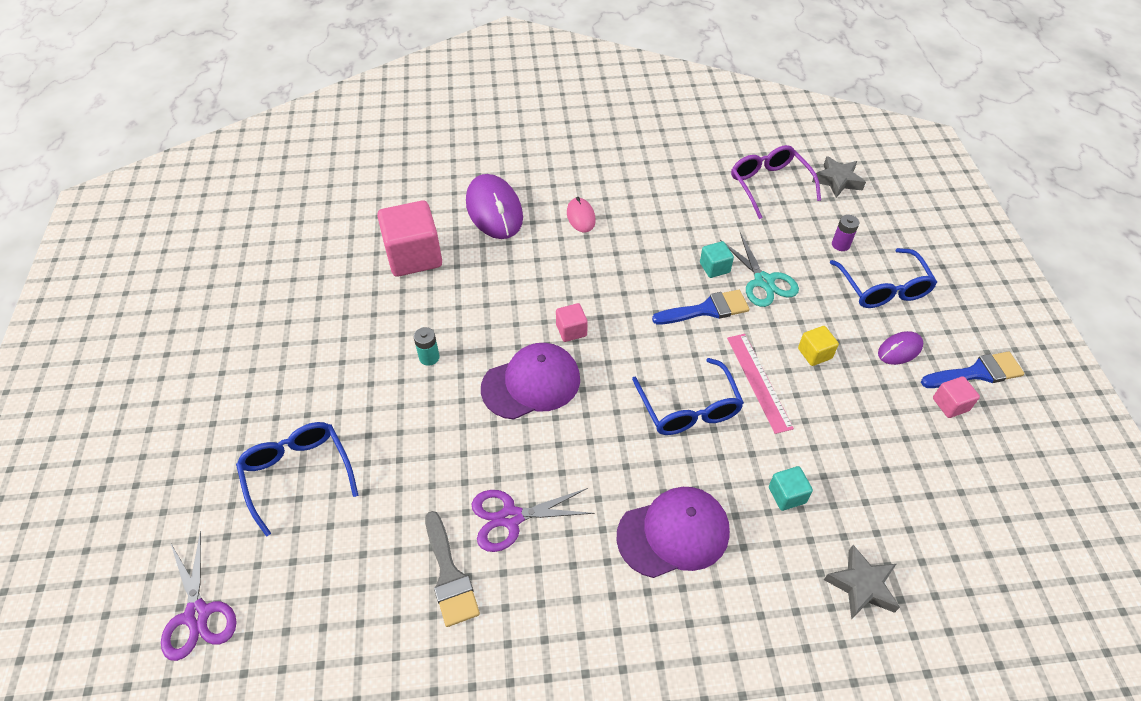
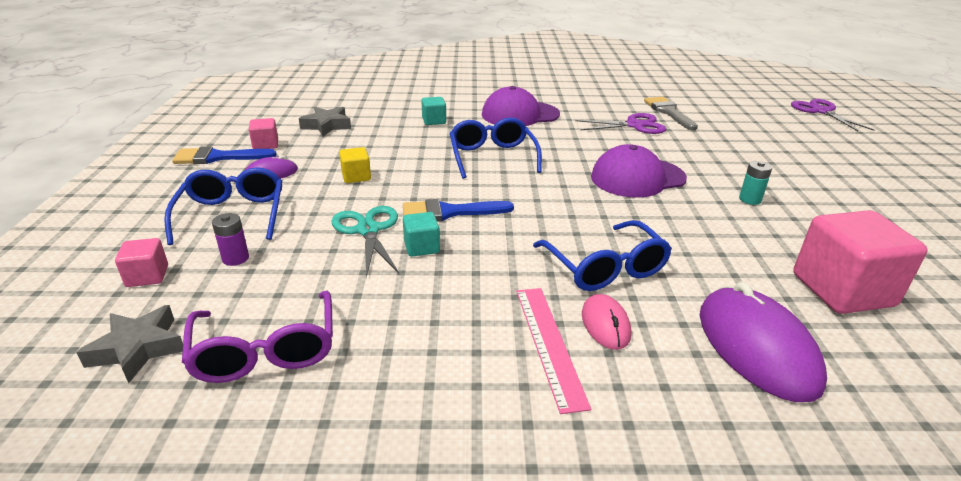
camera: 175 degrees left, 20 degrees down
(298, 474) = (812, 149): blue glasses -> blue glasses (605, 267)
(571, 330) = (603, 207): pink cube -> pink cube (147, 276)
(759, 382) = (422, 165): pink ruler -> pink ruler (549, 344)
(861, 585) = (408, 96): grey star -> grey star (327, 126)

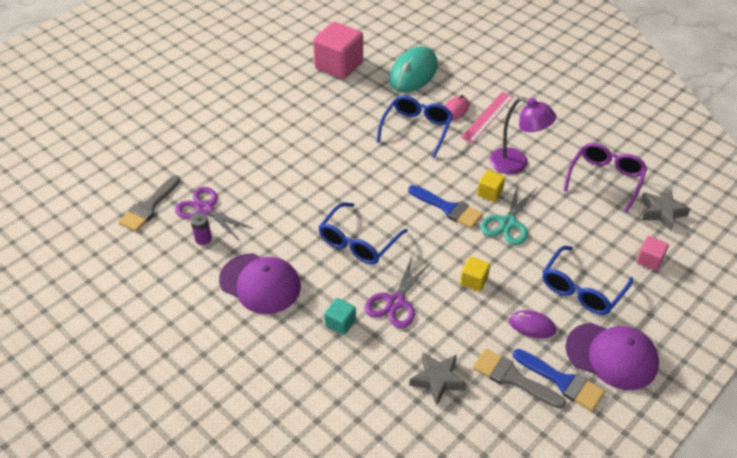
camera: 135 degrees left, 15 degrees up
(235, 258) = (596, 245): purple battery -> purple battery (203, 238)
(266, 145) = (512, 378): pink cube -> grey brush
(421, 247) = (490, 193): turquoise cube -> yellow cube
(425, 297) = (516, 164): none -> purple lamp
(637, 178) = (302, 165): purple cap -> purple cap (612, 356)
(750, 199) = (275, 115): turquoise battery -> none
(756, 347) = (413, 73): purple mouse -> turquoise mouse
(821, 111) = (52, 136): purple scissors -> purple scissors (395, 302)

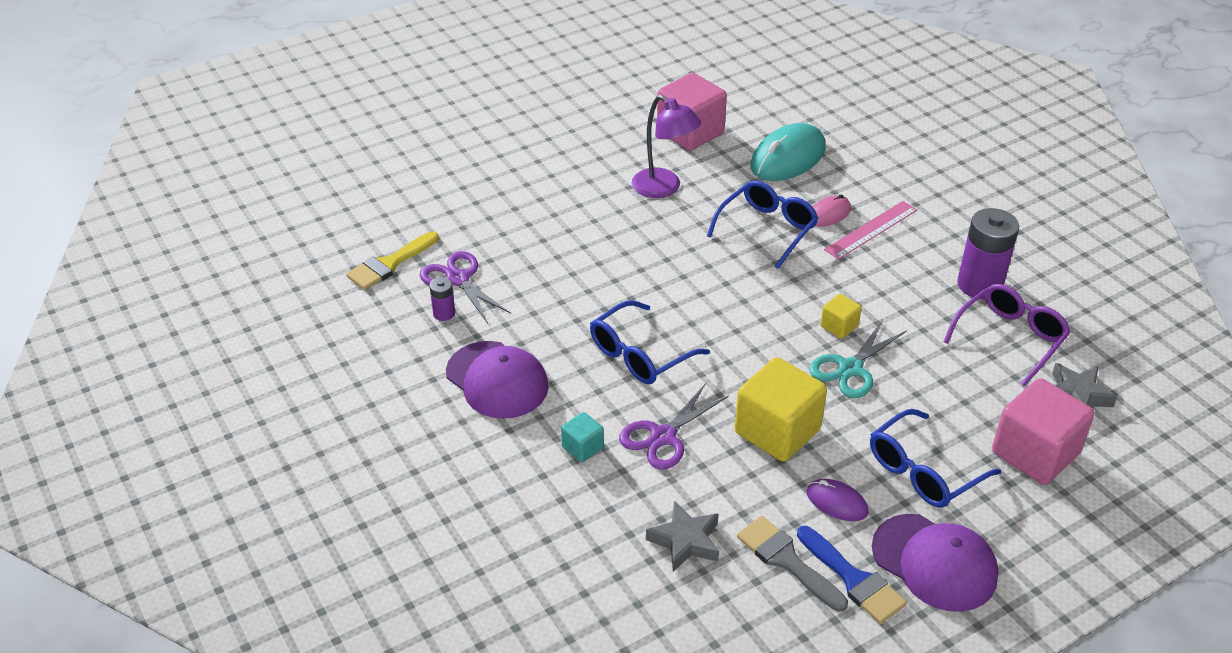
camera: 15 degrees right, 5 degrees down
(149, 207) = (389, 264): grey brush -> yellow brush
(448, 208) = (775, 335): blue brush -> none
(474, 281) = (777, 431): yellow cube -> yellow cube, size x2.09
(516, 164) = (889, 297): purple lamp -> purple lamp (664, 188)
(572, 144) = (979, 285): none -> purple battery
(649, 260) = (1035, 453): pink cube -> pink cube, size x2.09

